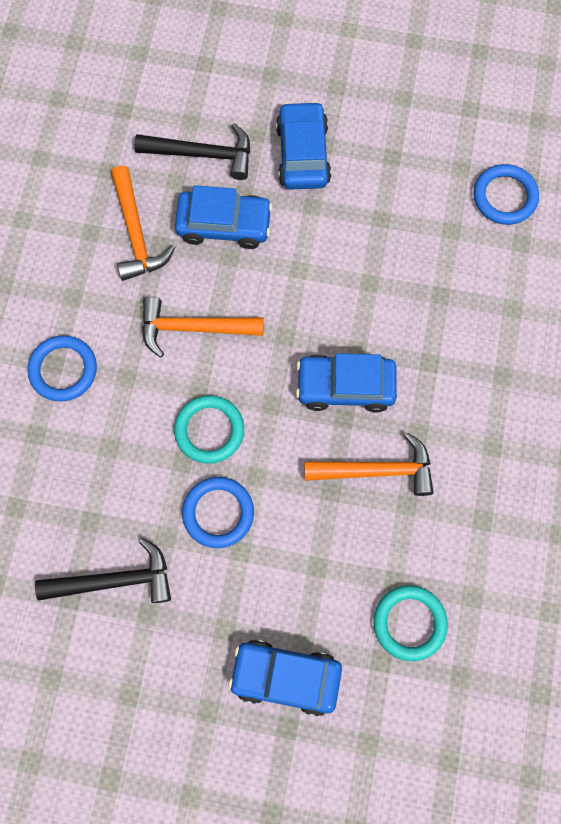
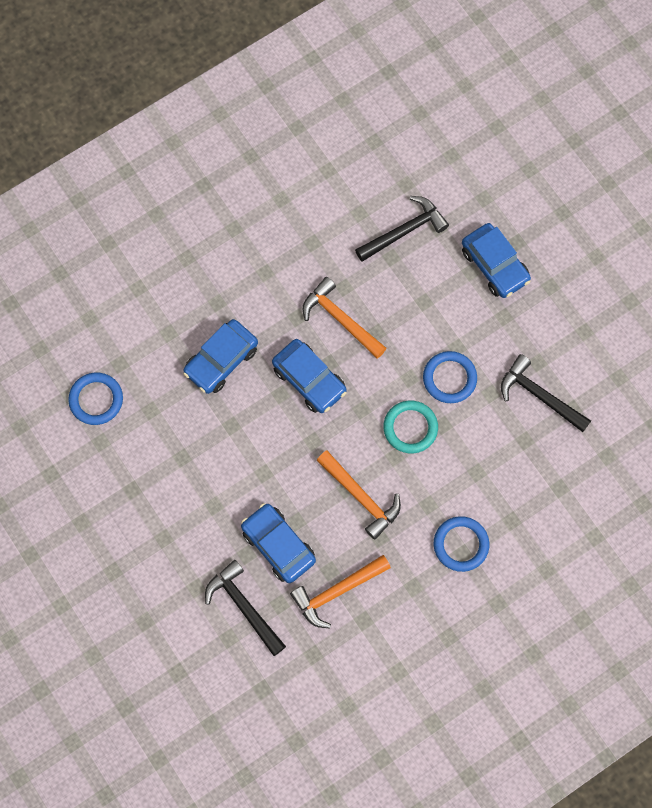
camera: 135 degrees left, 0 degrees up
(136, 233) = (337, 592): orange hammer -> orange hammer turned 150 degrees counterclockwise
(303, 154) = (183, 545): blue car -> blue car (221, 360)
(409, 623) = (404, 231): turquoise ring -> black hammer

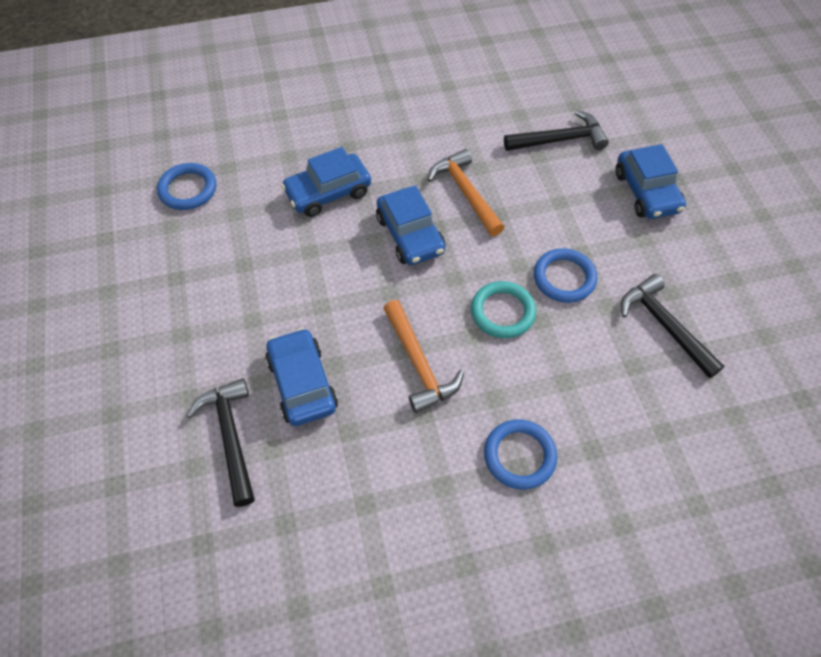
camera: 20 degrees right, 15 degrees down
(337, 592) = (346, 458): orange hammer -> none

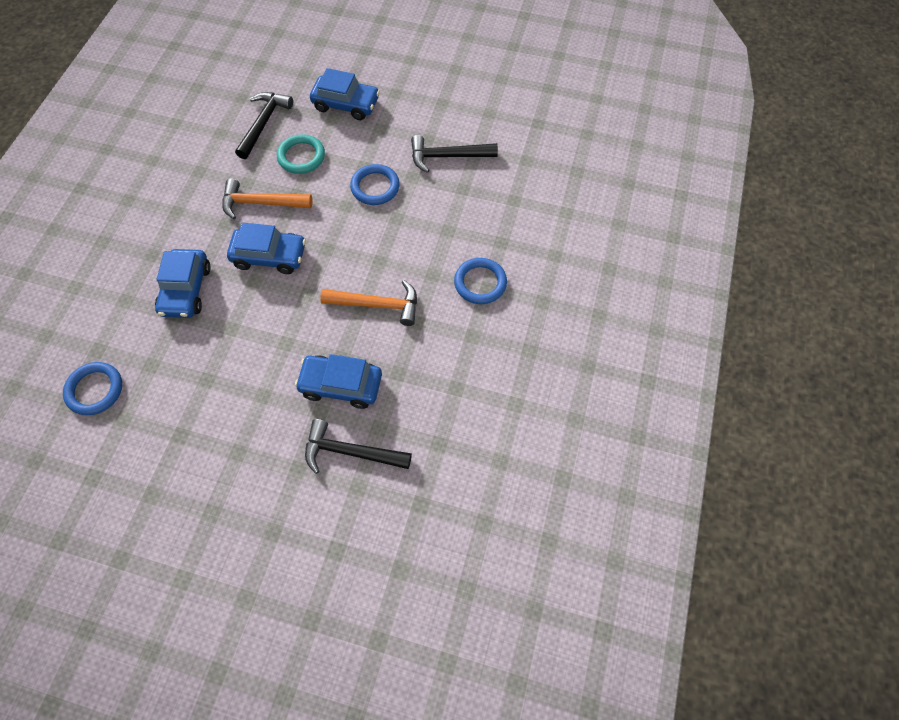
camera: 60 degrees left, 5 degrees up
(502, 312) = (374, 235): turquoise ring -> turquoise ring (301, 156)

